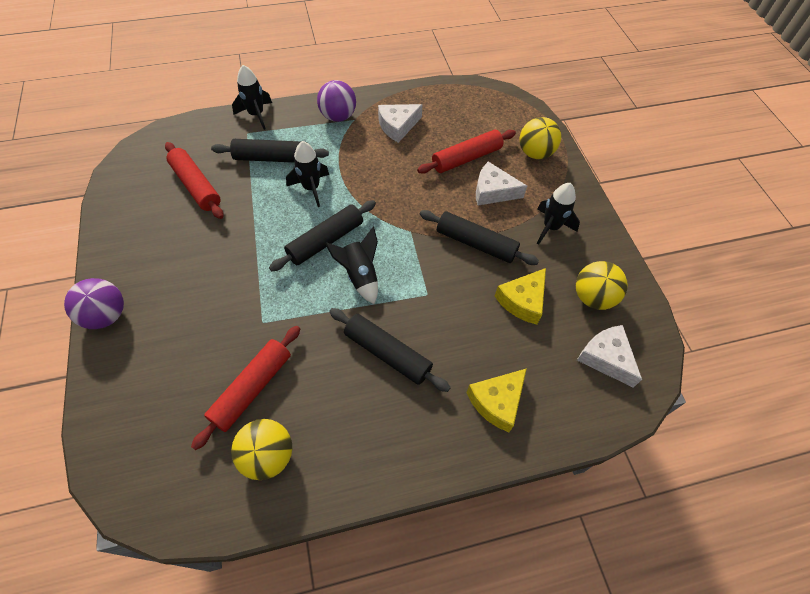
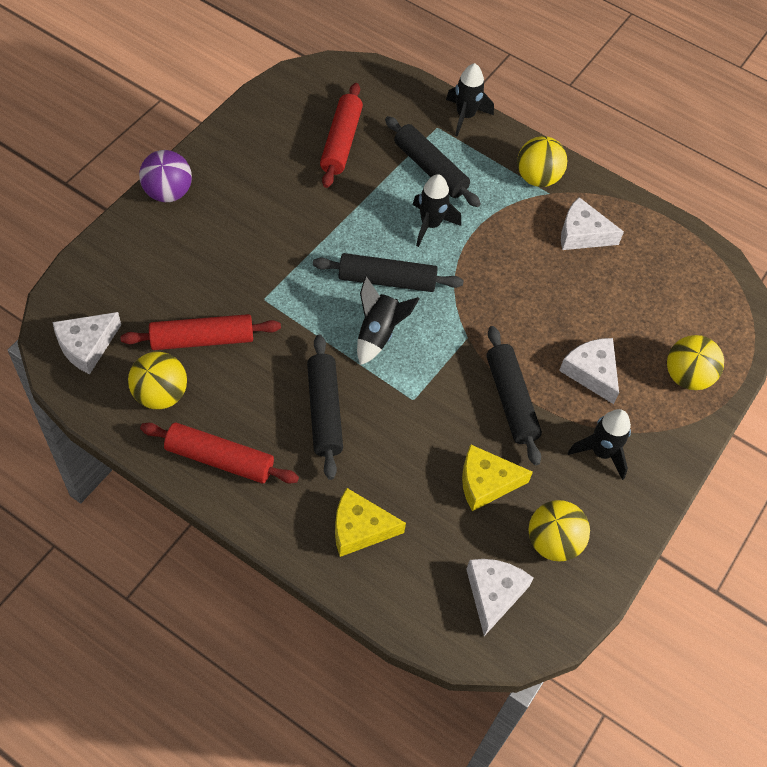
camera: 45 degrees right, 0 degrees up
(168, 480) = (86, 346): none -> white cheese
(338, 116) = (537, 178): purple ball -> yellow ball
(466, 158) = (608, 320): red rolling pin -> red rolling pin (220, 459)

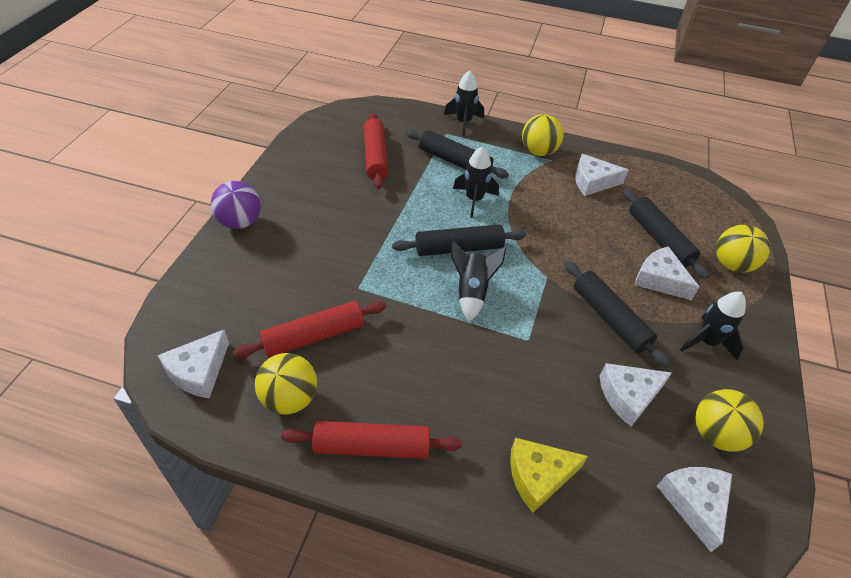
camera: 15 degrees left, 10 degrees down
(324, 411) = (454, 372): black rolling pin -> black rolling pin (659, 239)
(486, 482) = (628, 396): yellow cheese -> white cheese

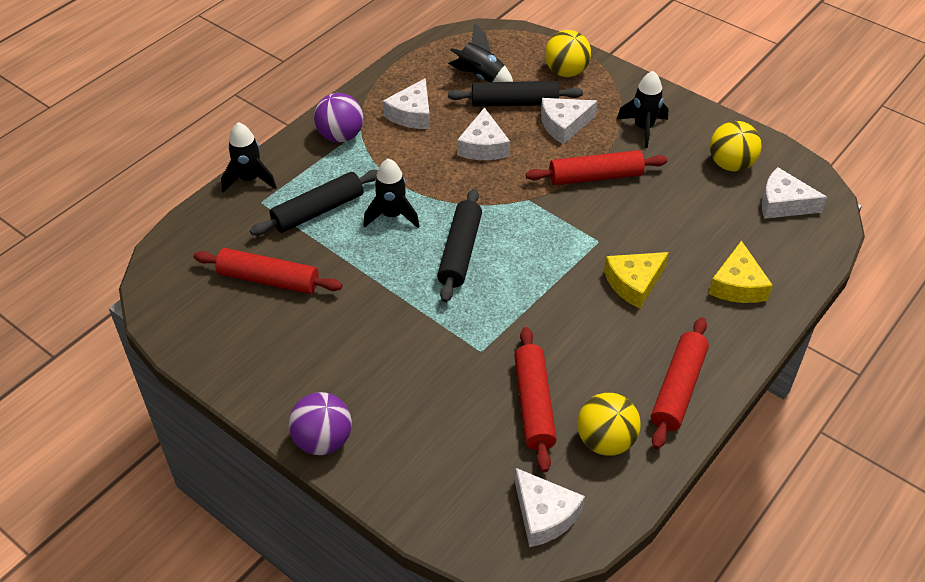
camera: 65 degrees left, 0 degrees up
(471, 292) = (525, 262): black rocket -> black rocket (480, 77)
(490, 380) = (634, 283): none -> yellow cheese
(538, 152) = (340, 136): yellow ball -> purple ball
(610, 318) = (595, 176): black rolling pin -> red rolling pin
(628, 396) = (680, 199): white cheese -> white cheese (483, 146)

